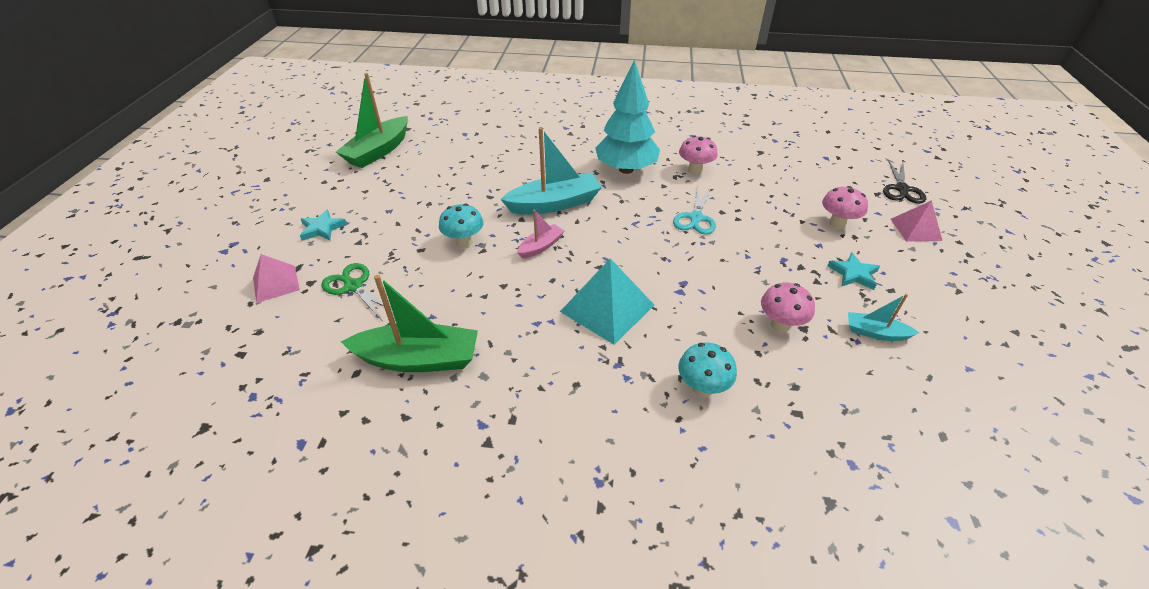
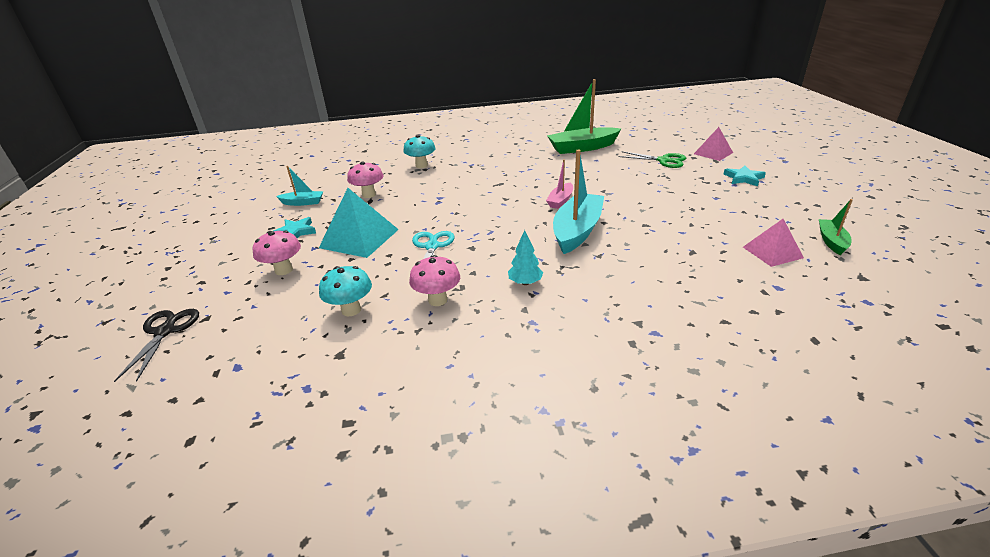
camera: 165 degrees right, 10 degrees down
(378, 151) = (831, 241): green boat -> green boat, size x0.52
(464, 242) = (623, 192): turquoise mushroom -> turquoise mushroom (351, 310)
(554, 204) = (577, 231): turquoise boat -> turquoise boat turned 150 degrees clockwise
(607, 308) = (488, 181): turquoise pyramid -> turquoise pyramid (359, 238)
(626, 169) = (525, 282): turquoise tree -> turquoise tree, size x0.43
(915, 229) = (199, 281): pink pyramid -> pink pyramid (772, 252)

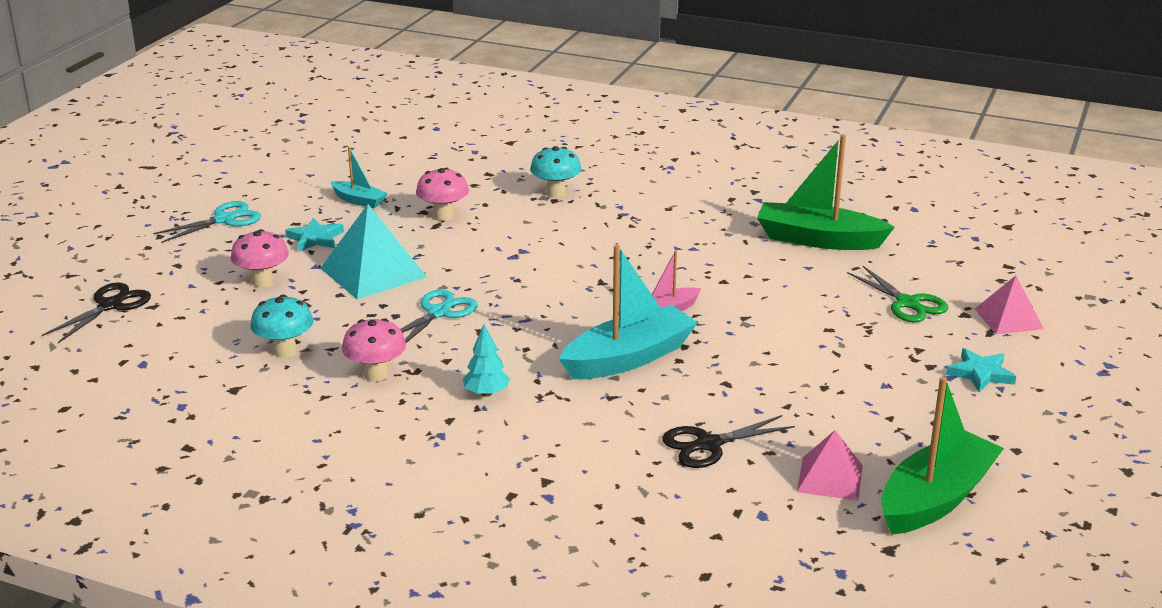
camera: 30 degrees right, 5 degrees down
(213, 241) = (224, 220): none -> turquoise scissors
(689, 260) = (708, 444): none -> black scissors
(831, 241) = (935, 499): green boat -> green boat, size x1.92

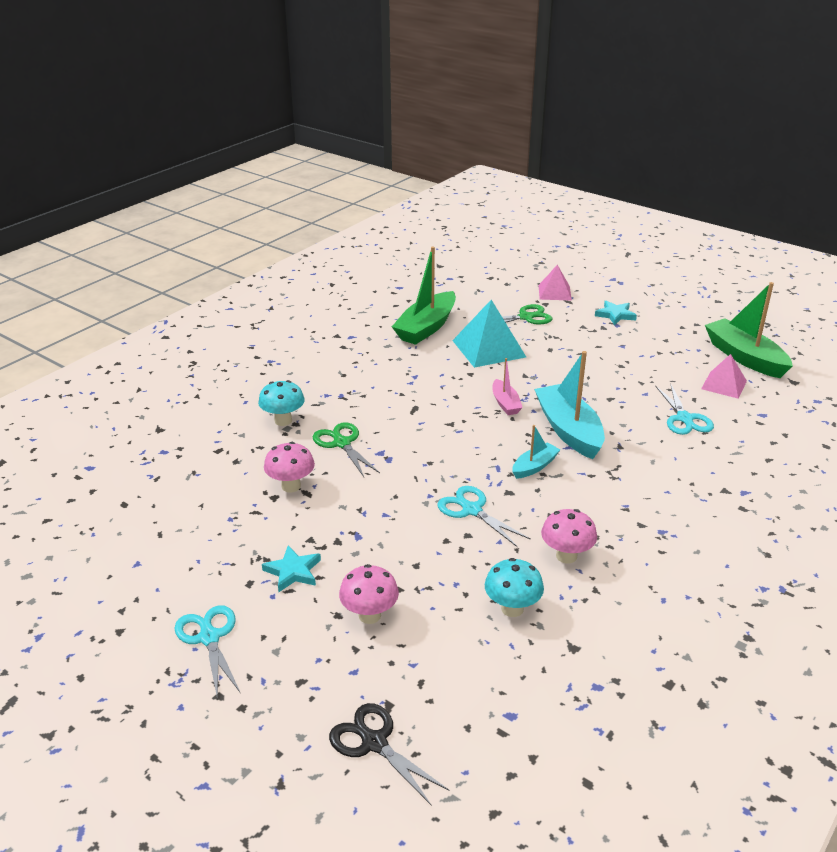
camera: 75 degrees left, 5 degrees up
(359, 200) = (224, 534): turquoise boat -> turquoise boat (534, 466)
(373, 272) = (382, 540): turquoise pyramid -> turquoise pyramid (488, 348)
(486, 393) = (606, 501): turquoise tree -> none
(529, 228) = (342, 443): none -> green scissors
(708, 444) = (684, 418): black scissors -> turquoise scissors

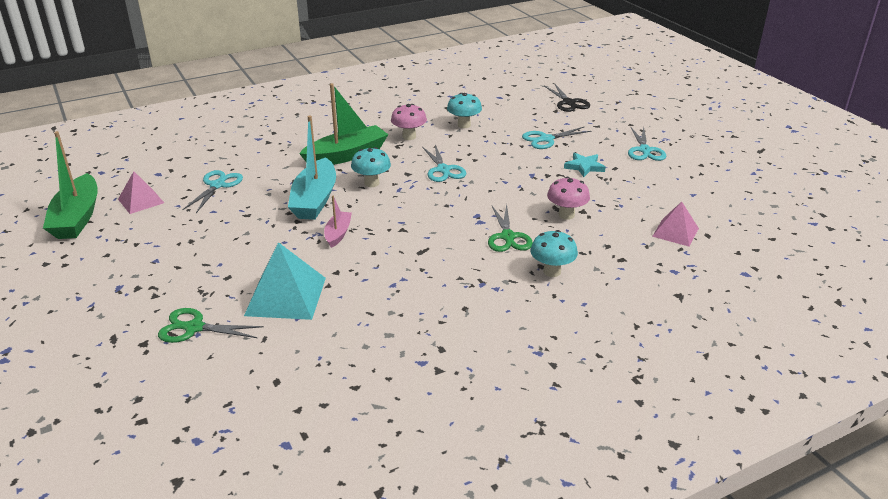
camera: 155 degrees left, 0 degrees up
(369, 615) = (546, 139): pink mushroom -> turquoise scissors
(426, 327) = (321, 348): green boat -> green boat (346, 155)
(534, 466) = (372, 183): turquoise boat -> turquoise mushroom
(554, 292) = (106, 359): pink pyramid -> pink pyramid (675, 232)
(615, 315) = (98, 300): turquoise star -> none

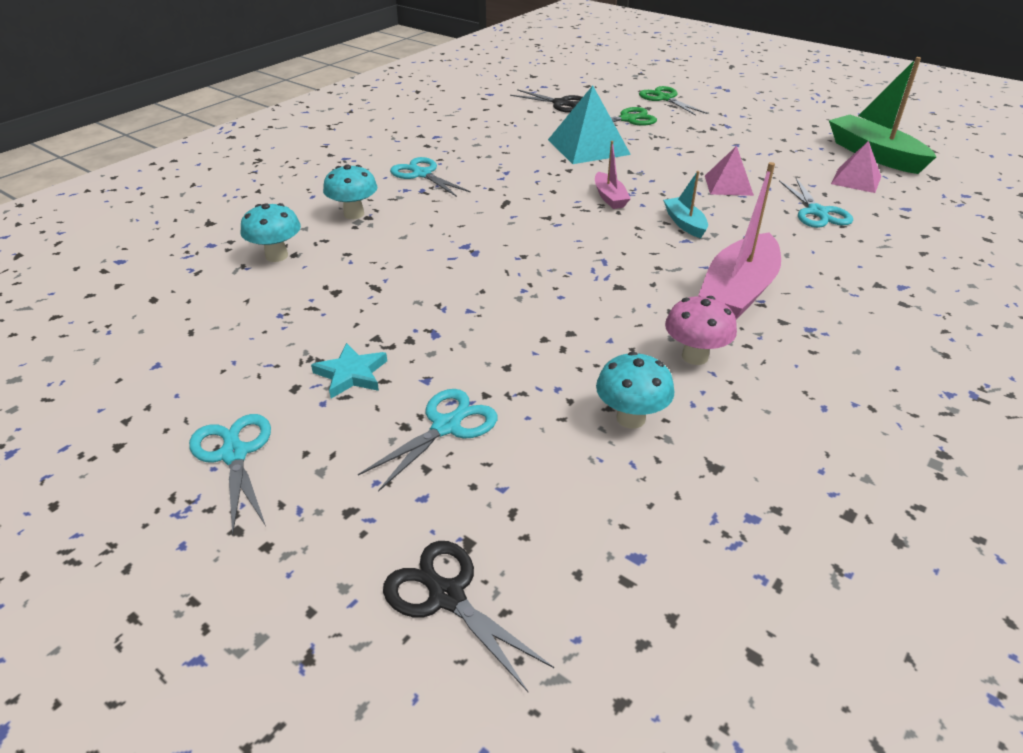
camera: 155 degrees right, 5 degrees up
(225, 385) = (560, 103): none -> black scissors
(315, 200) = (684, 223): turquoise boat -> turquoise boat, size x0.52
(346, 155) = (738, 292): green boat -> pink boat
(372, 183) = (647, 260): turquoise mushroom -> turquoise mushroom (276, 256)
(443, 170) = (575, 306): turquoise scissors -> turquoise scissors (422, 174)
(508, 237) = (420, 236): green scissors -> green scissors (665, 98)
(566, 215) = (357, 280): pink mushroom -> none
(675, 232) = (200, 292): pink pyramid -> pink pyramid (728, 185)

